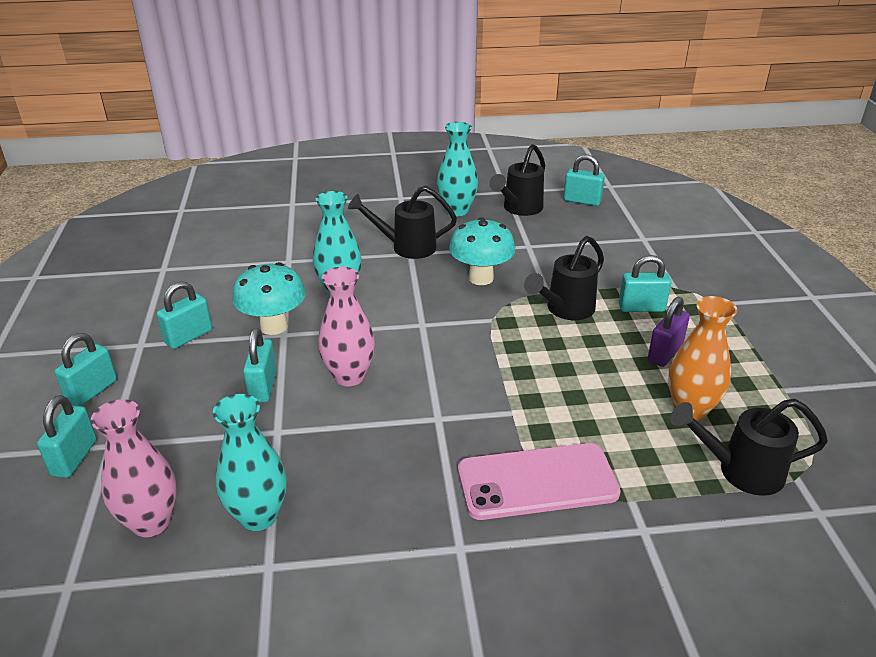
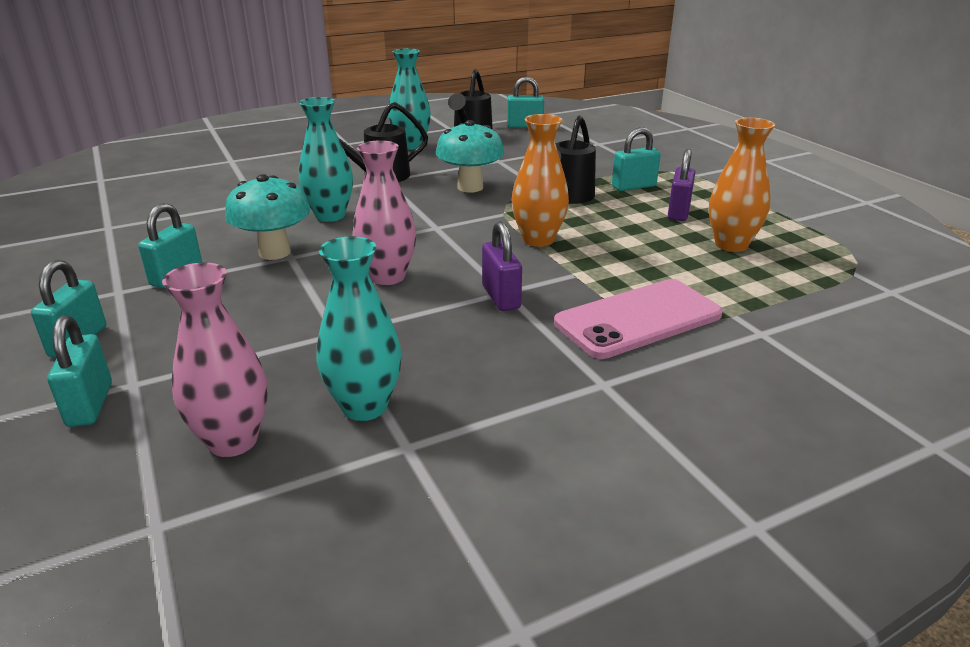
camera: 20 degrees left, 5 degrees down
(263, 387) = (295, 301): turquoise padlock -> none
(431, 424) = (501, 297): none -> purple padlock
(505, 360) = (538, 239): none -> orange vase
(741, 471) = (807, 277): black watering can -> none

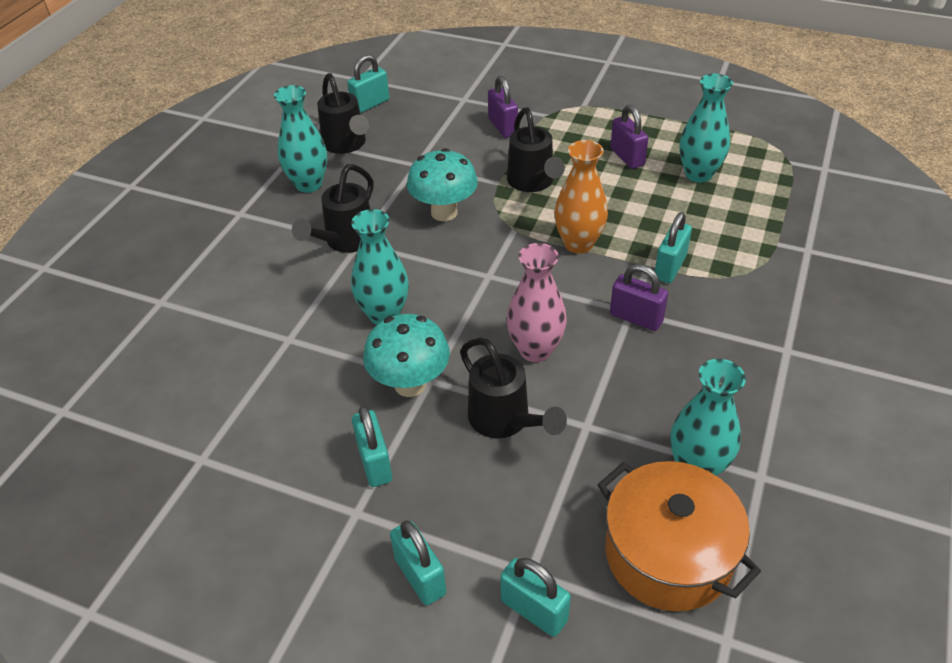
camera: 40 degrees left, 15 degrees up
(233, 441) = (668, 554): pink vase -> orange pot
(290, 300) = (505, 421): none -> black watering can
(601, 164) = (503, 127): none -> purple padlock
(634, 186) = (561, 143): turquoise padlock -> turquoise padlock (670, 267)
(638, 319) = (736, 282): pink phone -> none
(731, 245) = (698, 174): orange vase -> turquoise vase

